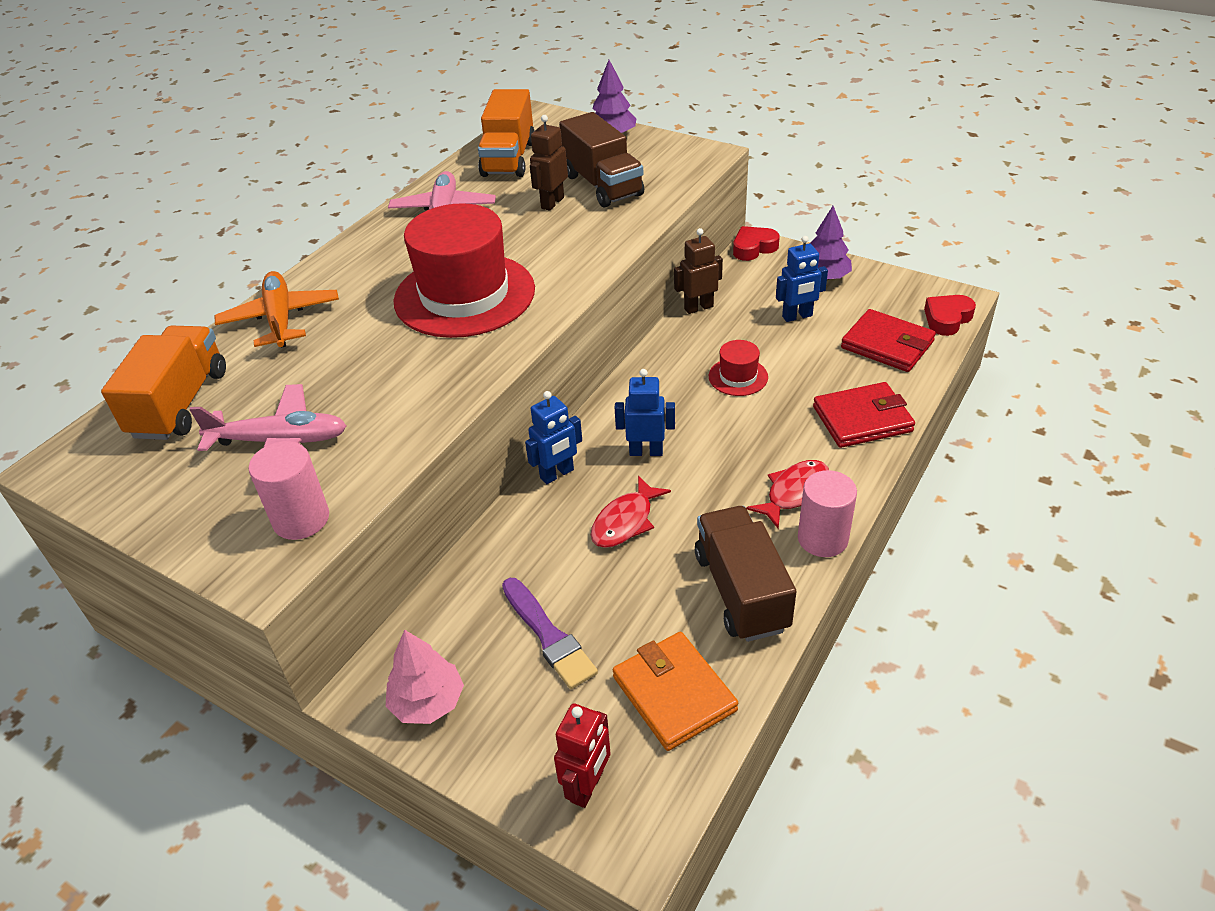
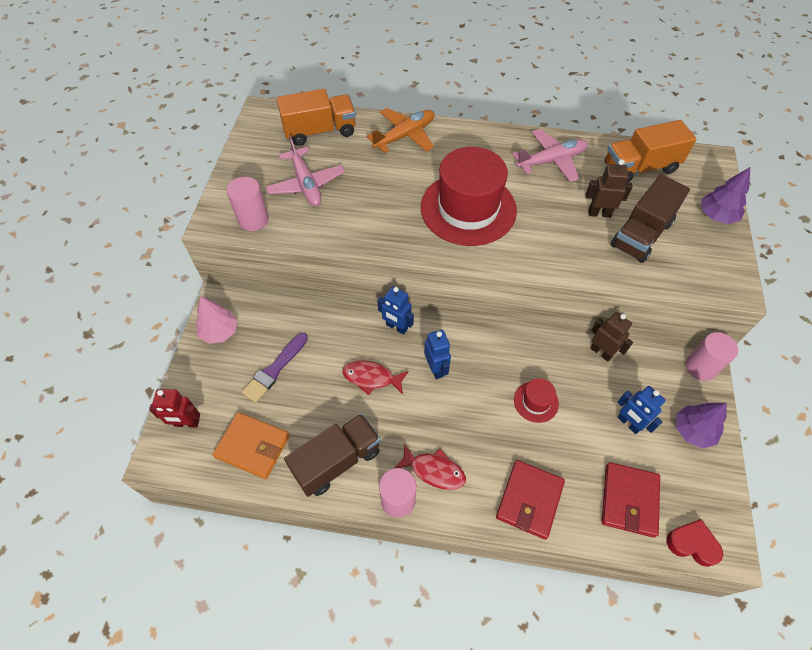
camera: 65 degrees right, 15 degrees up
(674, 693) = (253, 446): orange wallet -> orange wallet turned 75 degrees clockwise
(753, 248) = (700, 367): red heart -> pink cylinder
(862, 419) = (529, 500): red wallet -> red wallet turned 60 degrees clockwise

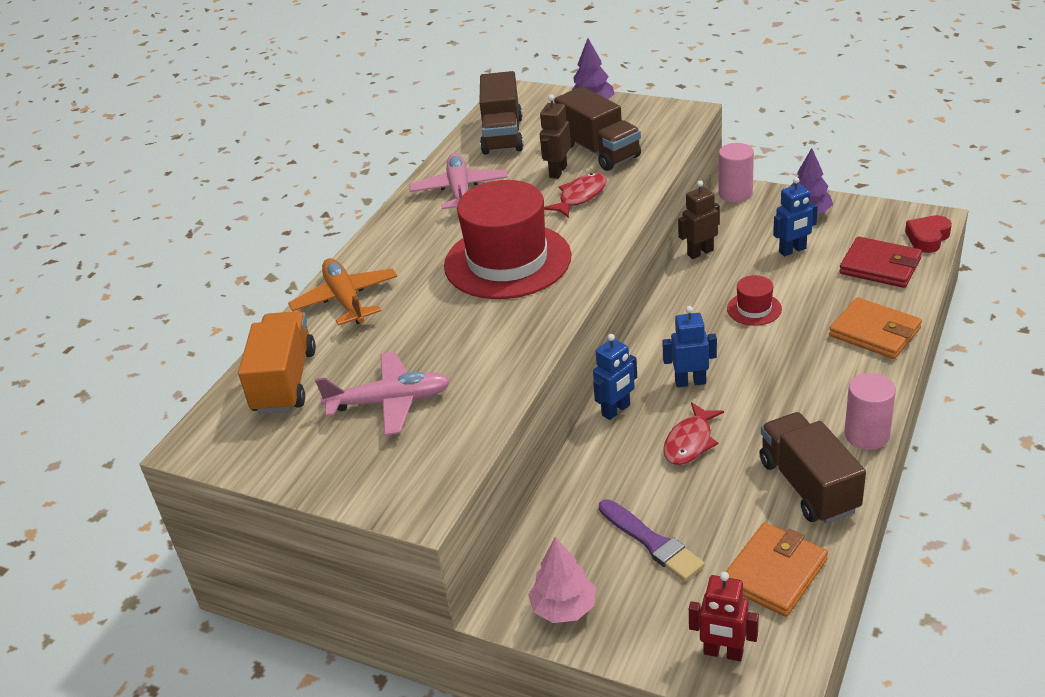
camera: 70 degrees left, 20 degrees down
(186, 423) = (723, 653): red robot -> red robot turned 90 degrees clockwise
(253, 220) = (435, 461): pink cylinder -> none
(434, 470) = (831, 400): red fish -> red fish (580, 196)
(529, 500) = (874, 332): red wallet -> orange wallet
(640, 168) = (502, 135): orange truck -> brown truck

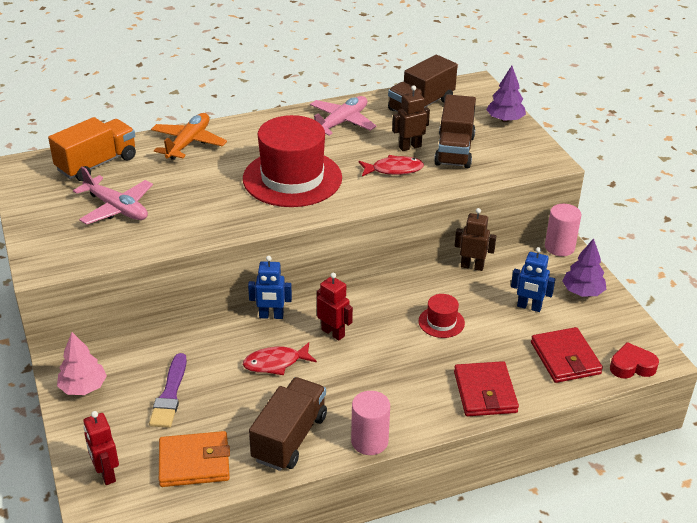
camera: 40 degrees right, 0 degrees up
(690, 382) = (333, 333): blue robot -> red robot
(874, 332) = (485, 392): orange wallet -> red wallet

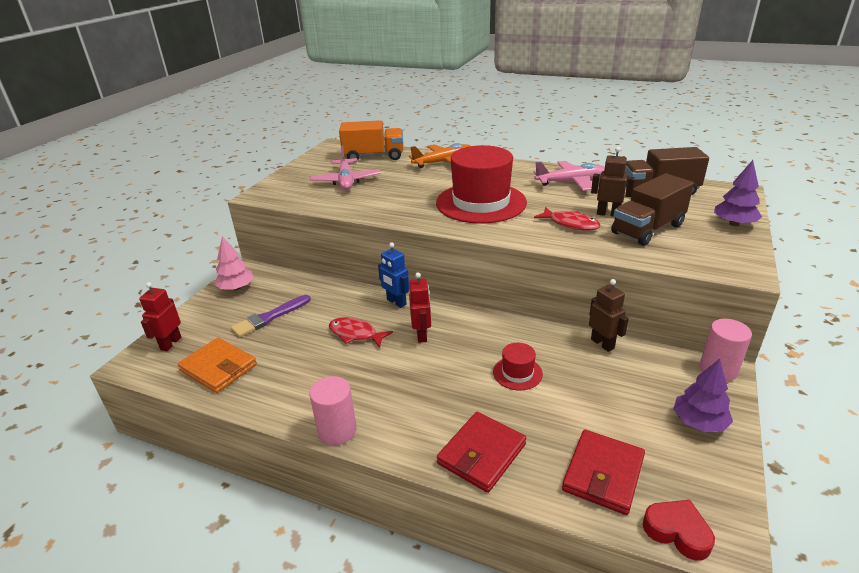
camera: 45 degrees right, 5 degrees down
(289, 438) = (291, 390): brown truck -> none
(529, 307) = (619, 405): blue robot -> none

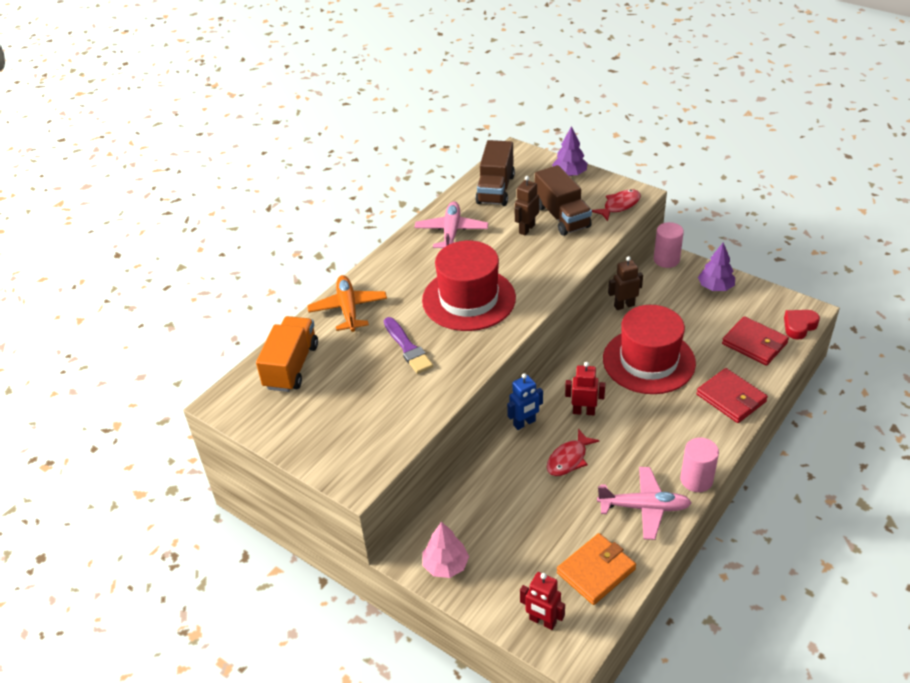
camera: 75 degrees left, 10 degrees up
(269, 317) = (519, 530): purple brush -> purple brush (407, 348)
(346, 181) = (357, 397): pink plane -> pink plane (644, 507)
(517, 373) = (648, 361): red hat -> red hat, size x2.26
(570, 224) = (536, 254): red fish -> red fish (619, 205)

